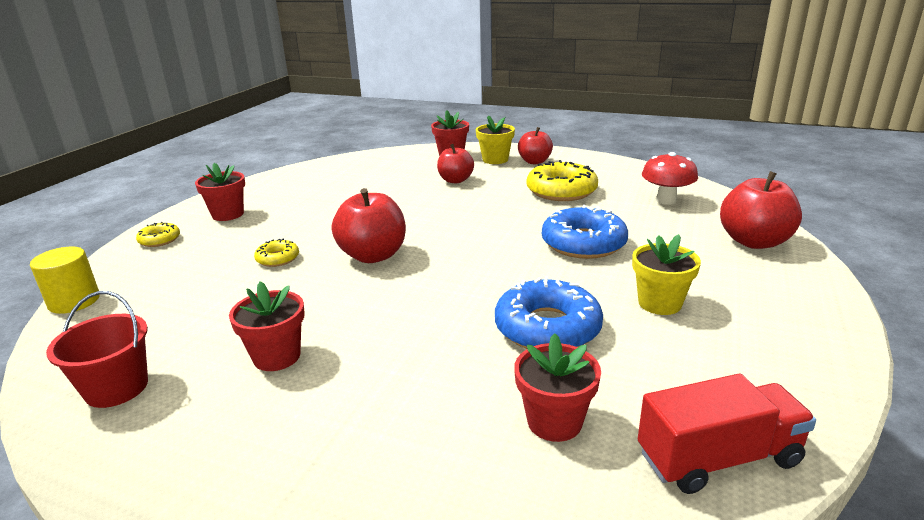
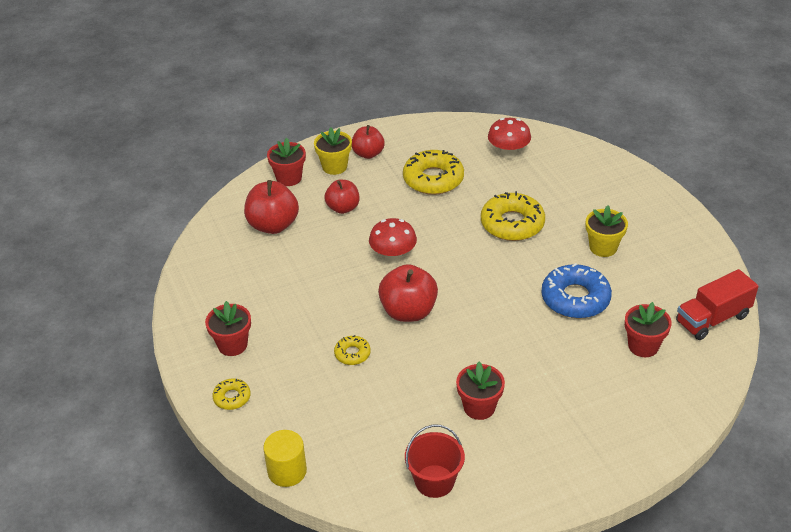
camera: 45 degrees left, 15 degrees up
(433, 219) = (393, 257): none -> red mushroom
(583, 243) = (512, 224): blue donut -> yellow donut
(718, 458) = (712, 319): red truck -> red truck turned 150 degrees counterclockwise
(754, 242) = (594, 168): red apple -> red apple (273, 225)

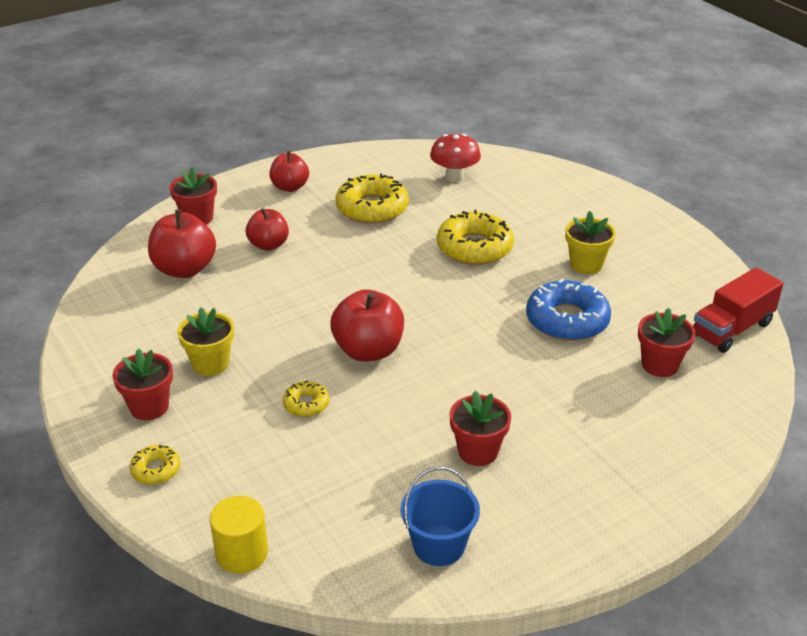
camera: 10 degrees left, 5 degrees down
(334, 166) = (251, 203): yellow flower pot -> yellow flower pot (210, 364)
(393, 257) = (339, 292): red mushroom -> none
(434, 481) = (439, 545): red bucket -> blue bucket

